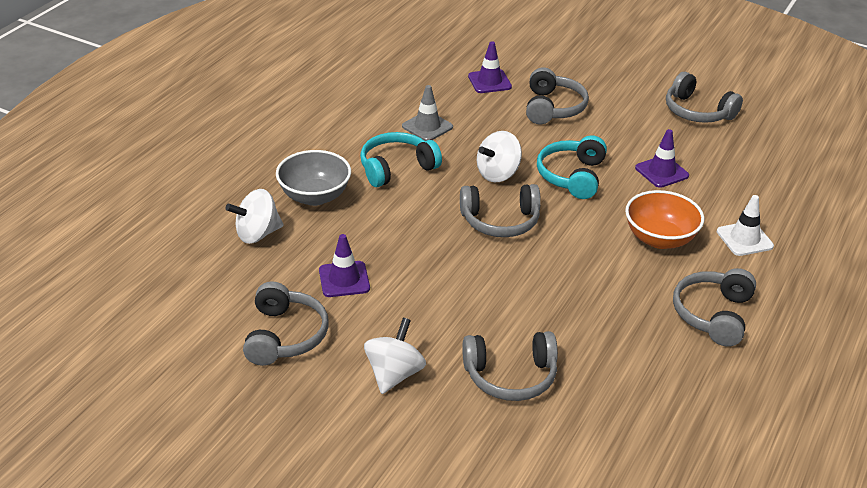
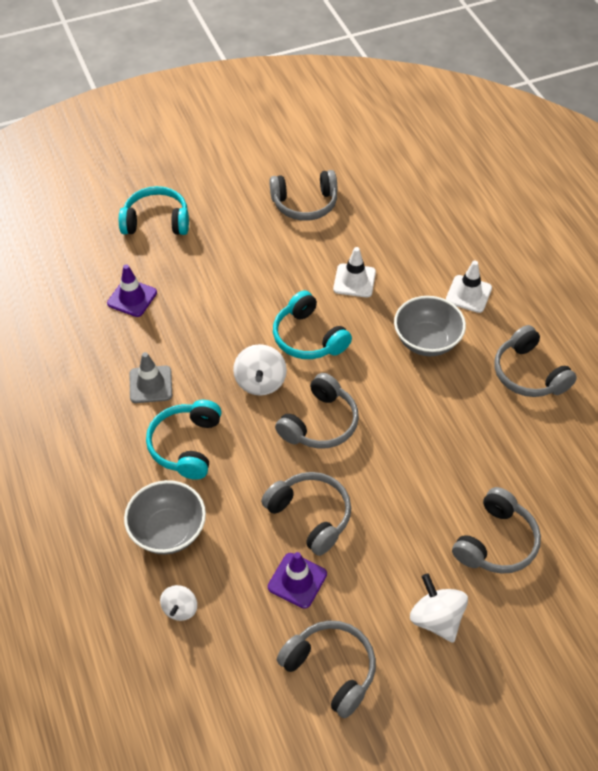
camera: 50 degrees left, 15 degrees up
(257, 234) = (180, 609): white spinning top -> white spinning top, size x0.63
(553, 108) = (211, 284): grey headphones -> grey headphones (310, 516)
(572, 57) = (156, 221): none -> turquoise headphones
(660, 239) = (427, 341): orange bowl -> grey bowl
(661, 172) = (354, 281): purple traffic cone -> white traffic cone

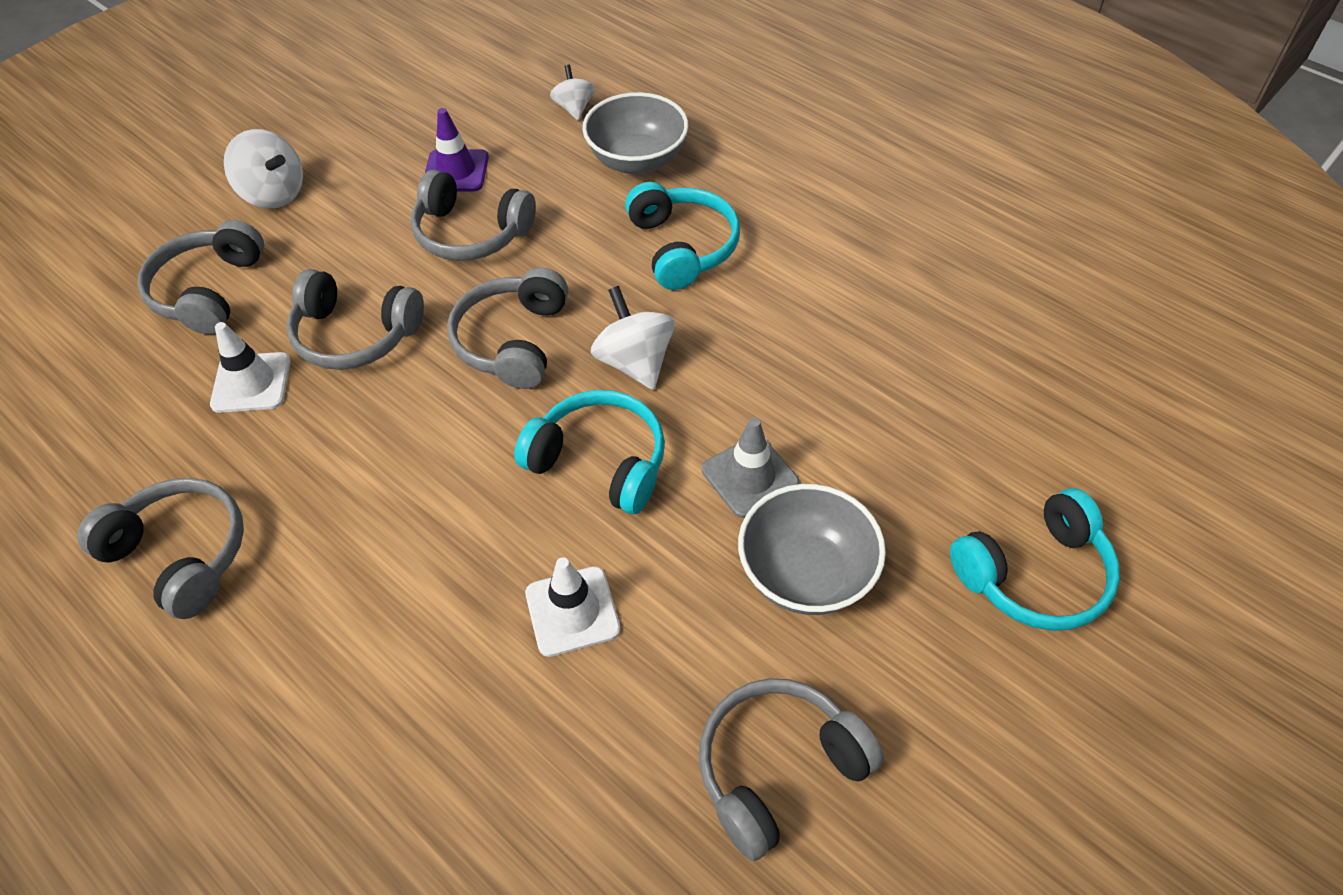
camera: 155 degrees right, 0 degrees up
(132, 298) = (935, 408): purple traffic cone -> none
(150, 384) = (791, 298): grey traffic cone -> grey traffic cone (749, 476)
(331, 669) = (382, 119): grey headphones -> grey headphones (355, 335)
(427, 341) = (386, 541): grey bowl -> grey bowl (806, 574)
(468, 294) = (328, 682): white traffic cone -> white traffic cone (251, 383)

